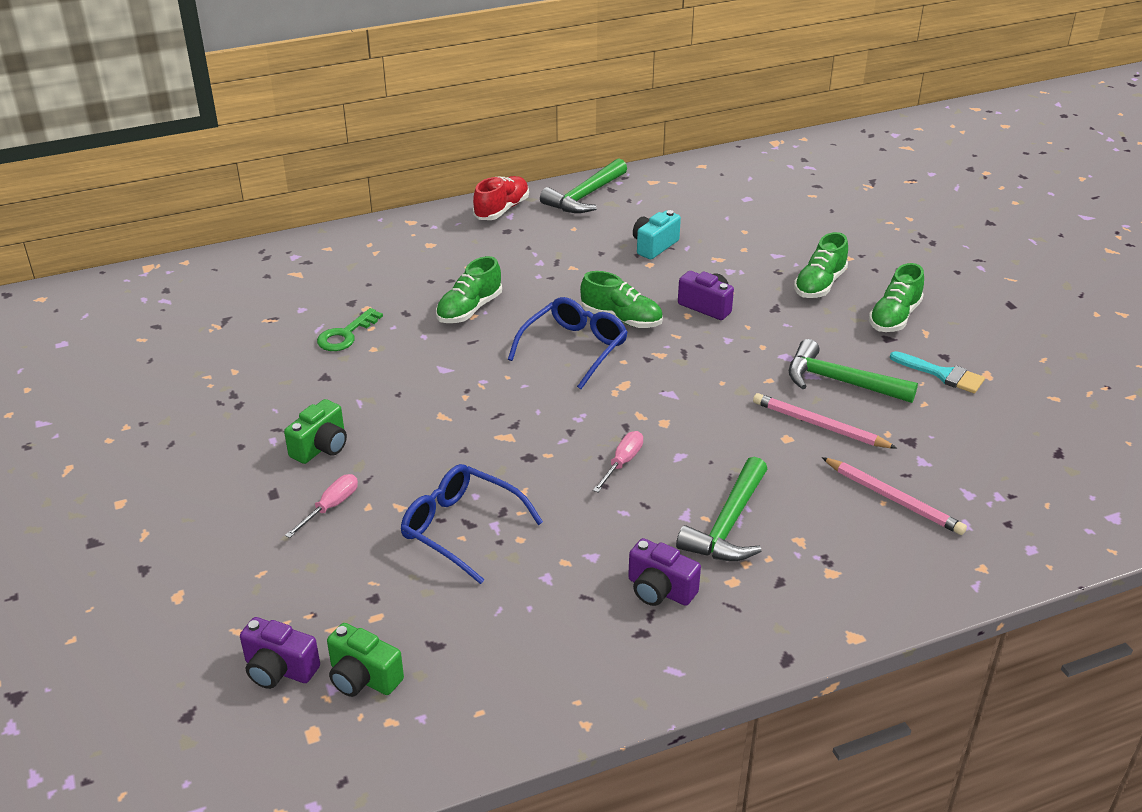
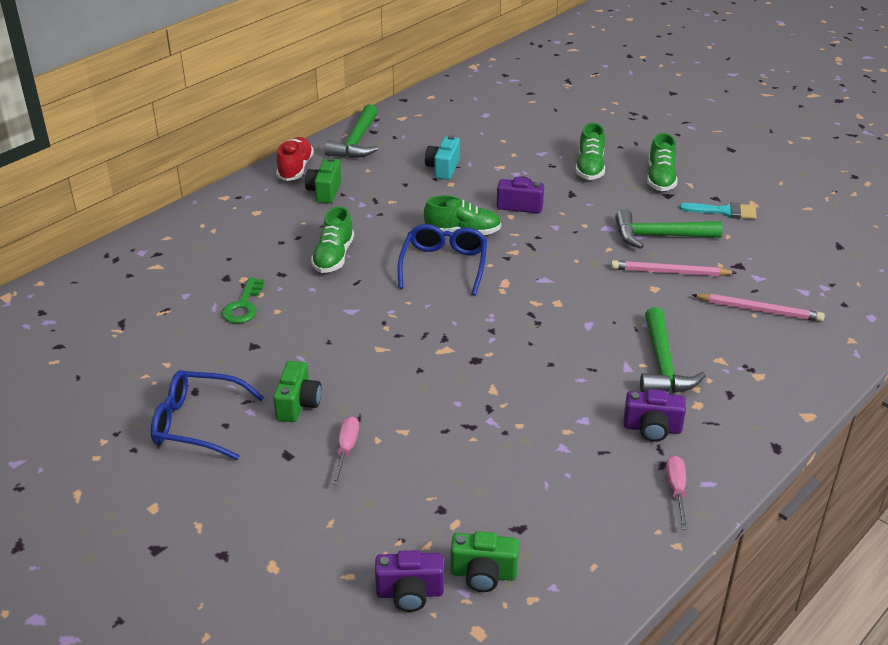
camera: 25 degrees left, 0 degrees up
(460, 528) = (466, 432): blue glasses -> blue glasses (196, 423)
(512, 240) = (325, 191): none -> green camera
(622, 463) = (550, 342): pink screwdriver -> pink screwdriver (676, 491)

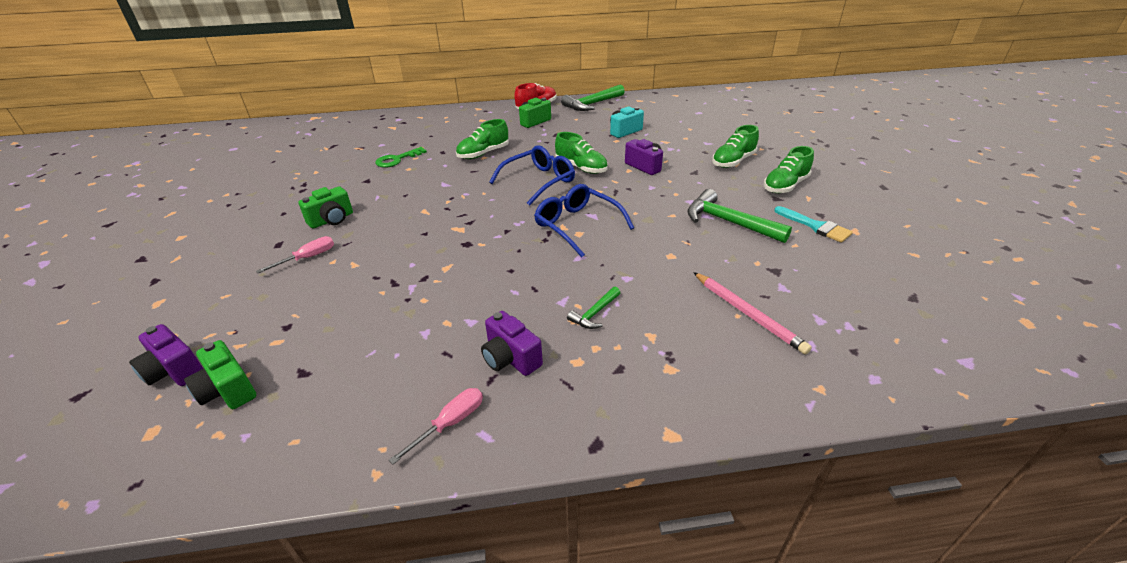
camera: 40 degrees right, 0 degrees up
(196, 423) = (274, 205): blue glasses -> blue glasses (576, 225)
(662, 364) = (594, 313): green hammer -> green hammer, size x0.52
(670, 272) = (701, 250): pink pencil -> none

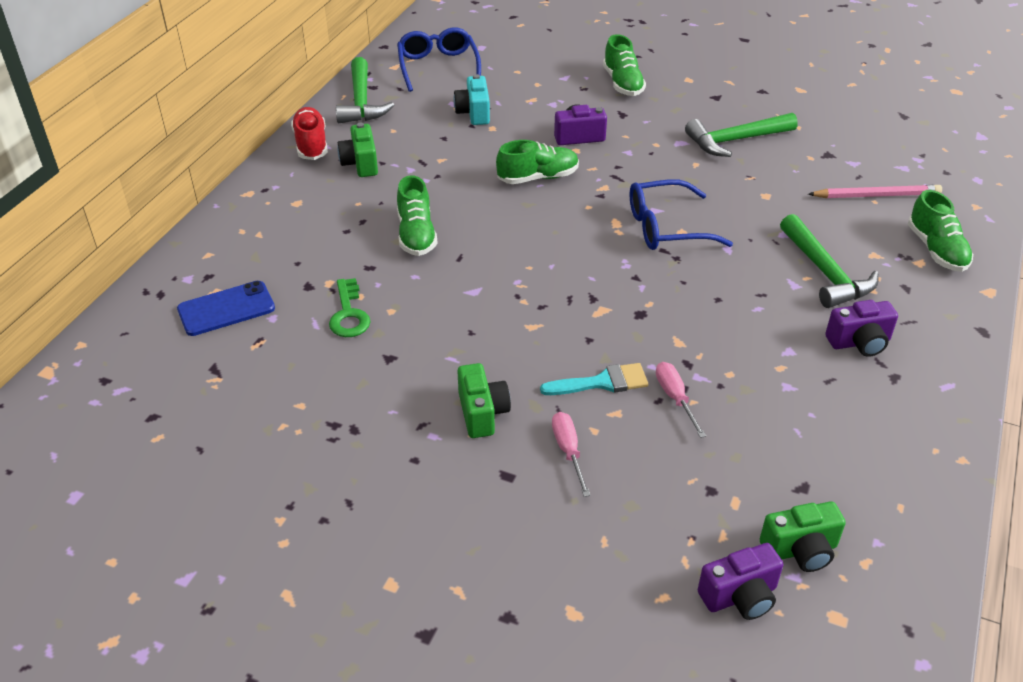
camera: 60 degrees left, 5 degrees up
(381, 133) = (226, 309): none -> blue phone
(450, 423) = (924, 402): pink screwdriver -> pink screwdriver (675, 398)
(539, 181) = (541, 217): blue glasses -> blue glasses (438, 66)
(594, 313) = (825, 272): green hammer -> green hammer, size x1.94
(785, 186) = (698, 81): green shoe -> green shoe (936, 250)
(816, 226) = (779, 103): turquoise brush -> turquoise brush (602, 382)

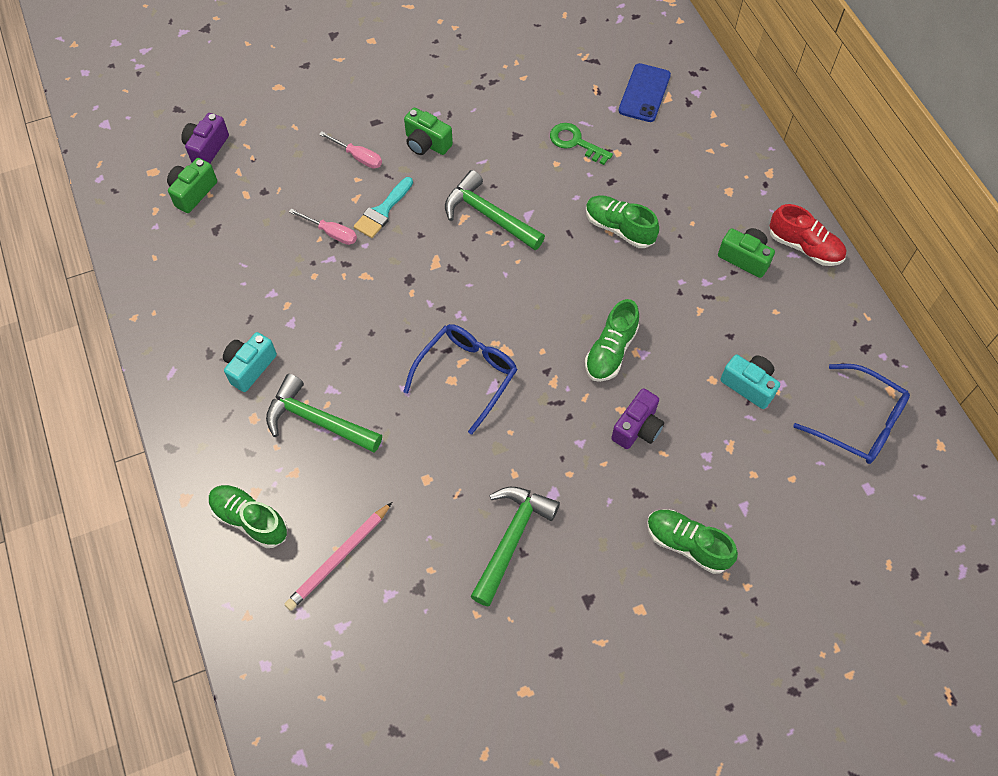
camera: 135 degrees right, 20 degrees up
(361, 102) = (845, 322): green hammer -> green hammer (489, 215)
(859, 342) = (250, 367): purple camera -> turquoise camera

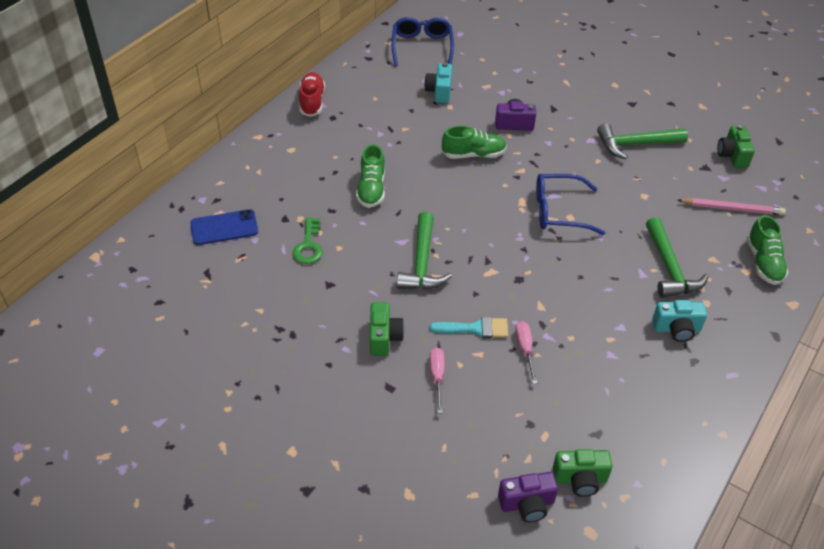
camera: 125 degrees left, 15 degrees down
(687, 544) = (561, 81): green shoe -> none
(744, 258) = (344, 123): green camera -> green camera (732, 156)

